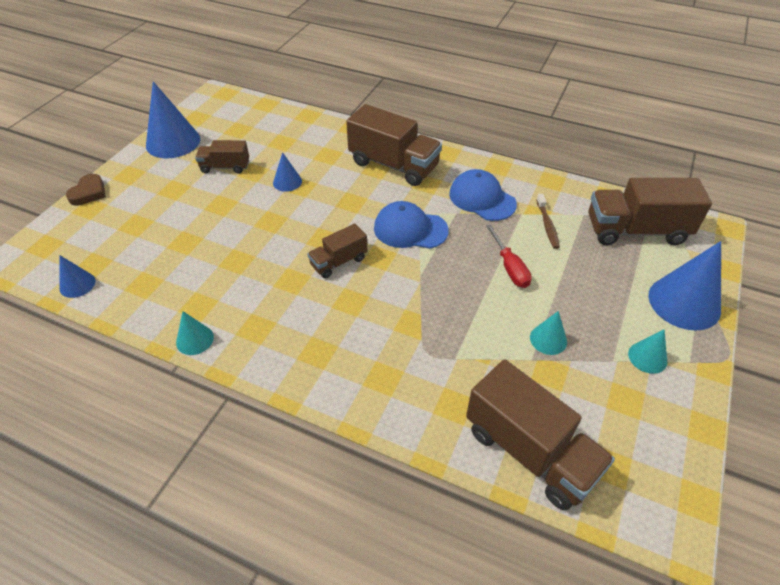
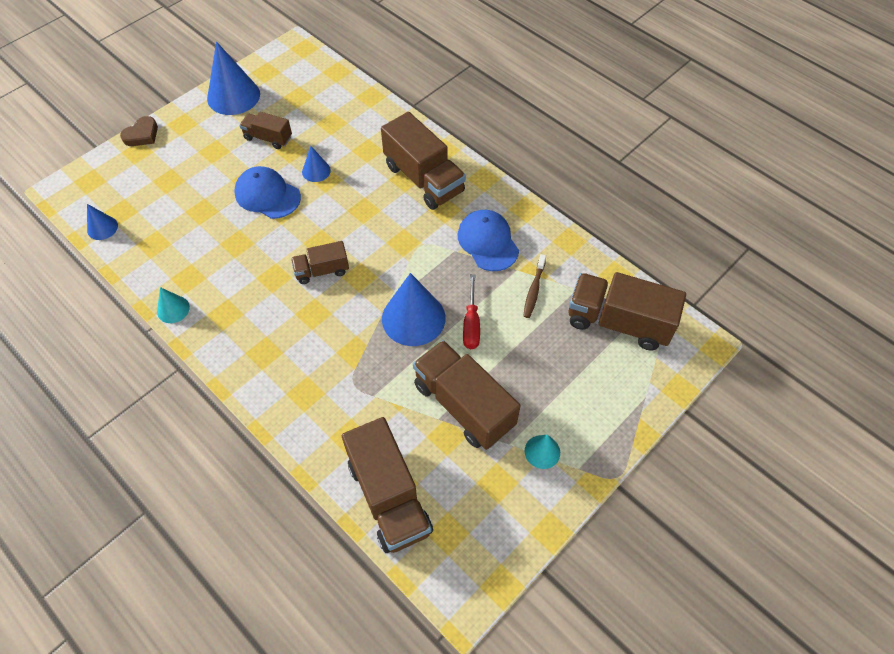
camera: 20 degrees right, 10 degrees up
(410, 229) = (402, 256): blue cap -> blue cap (267, 195)
(548, 339) = (464, 405): turquoise cone -> brown truck
(684, 302) = (613, 411): blue cone -> blue cone (413, 318)

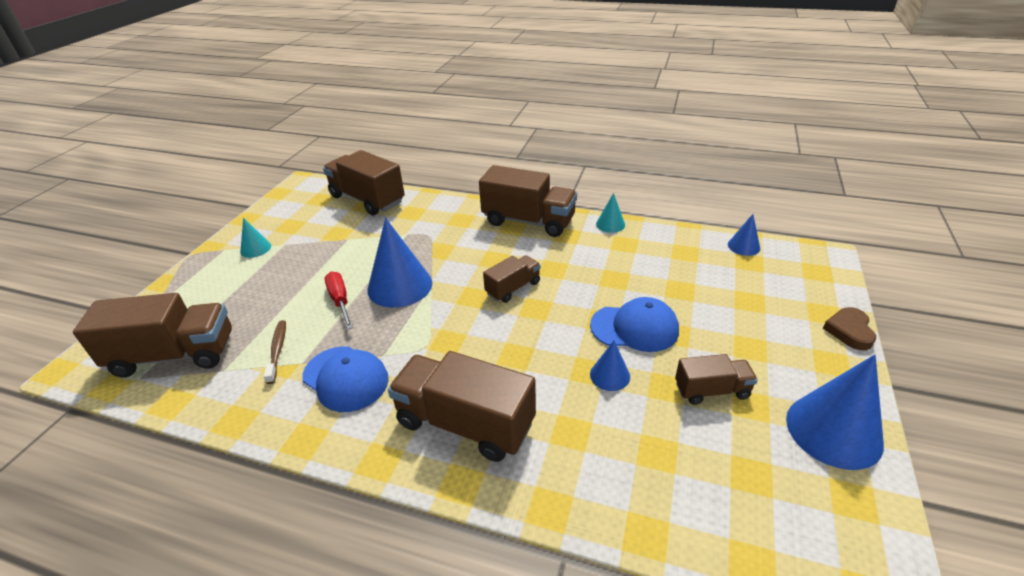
camera: 155 degrees right, 20 degrees down
(464, 405) = (329, 251): brown truck -> brown truck (528, 221)

